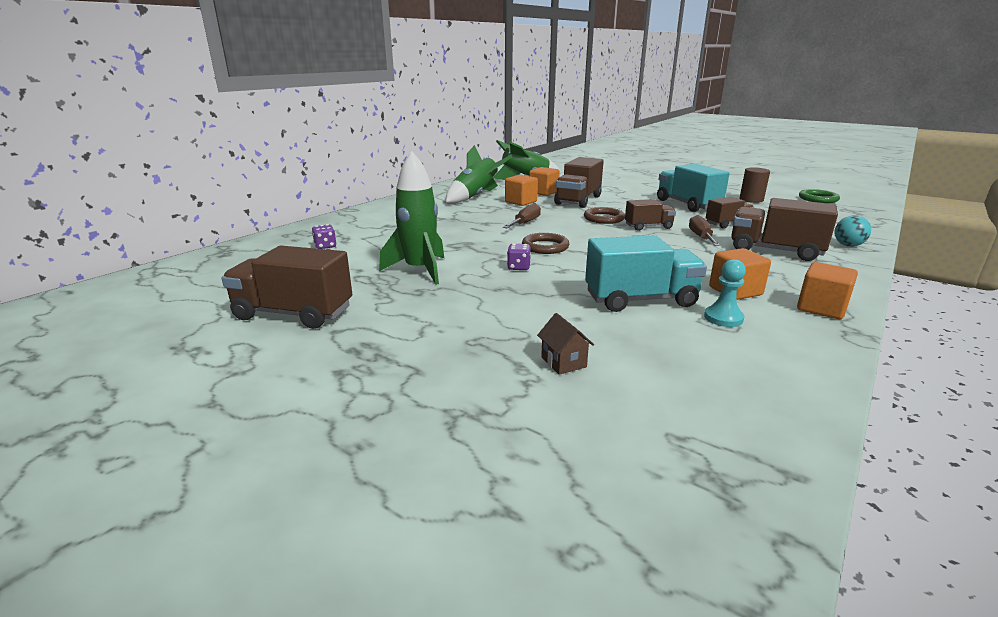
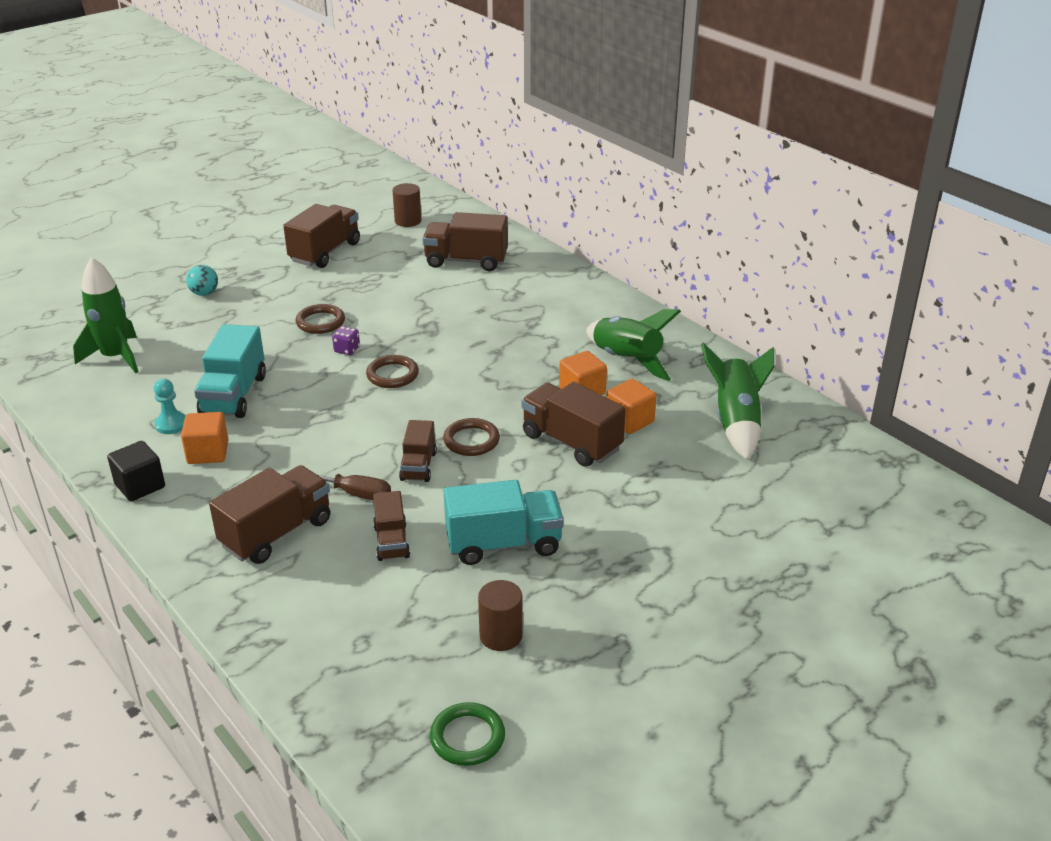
camera: 105 degrees right, 10 degrees up
(211, 282) = (408, 221): none -> brown cylinder
(325, 246) = (466, 261): purple dice -> brown truck
(420, 270) = (374, 302): green rocket -> green rocket (116, 357)
(473, 286) = (320, 322): none -> brown ring
(525, 223) = (482, 377): brown screwdriver -> none
(563, 362) = (177, 339): brown house -> none
(821, 308) = (140, 486): orange cube -> black cube
(848, 245) = (248, 610): turquoise ball -> turquoise ball (204, 293)

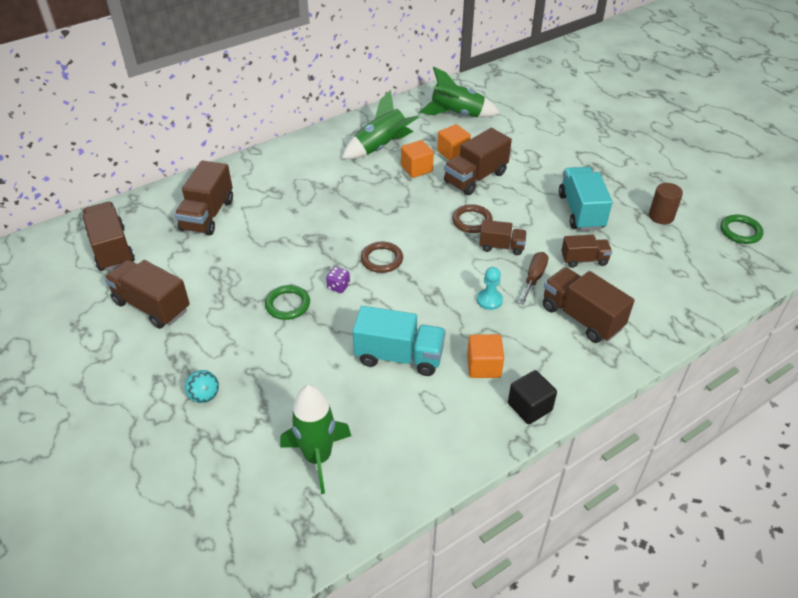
camera: 85 degrees left, 10 degrees up
(171, 424) = (441, 396): turquoise pawn -> turquoise pawn (489, 300)
(320, 322) = (288, 304): brown ring -> green ring
(408, 221) = (112, 249): brown cylinder -> brown truck

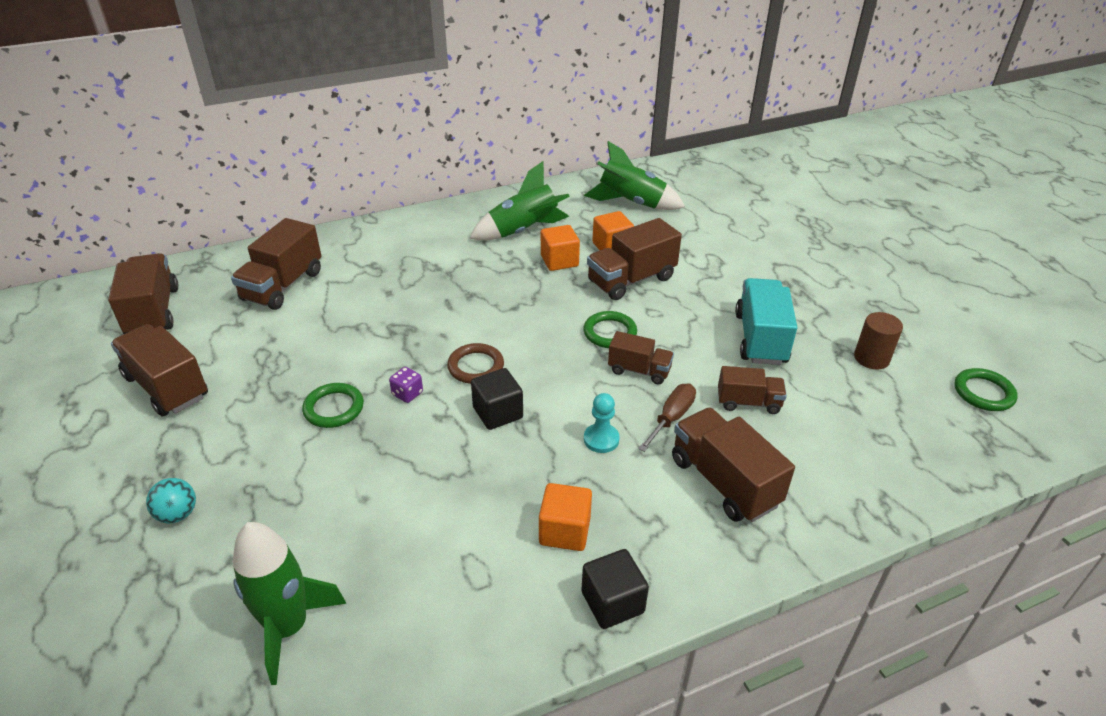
camera: 10 degrees right, 5 degrees down
(399, 356) = (453, 499): turquoise truck -> none
(410, 291) = (498, 413): none -> black cube
(472, 221) = (610, 333): brown ring -> green ring

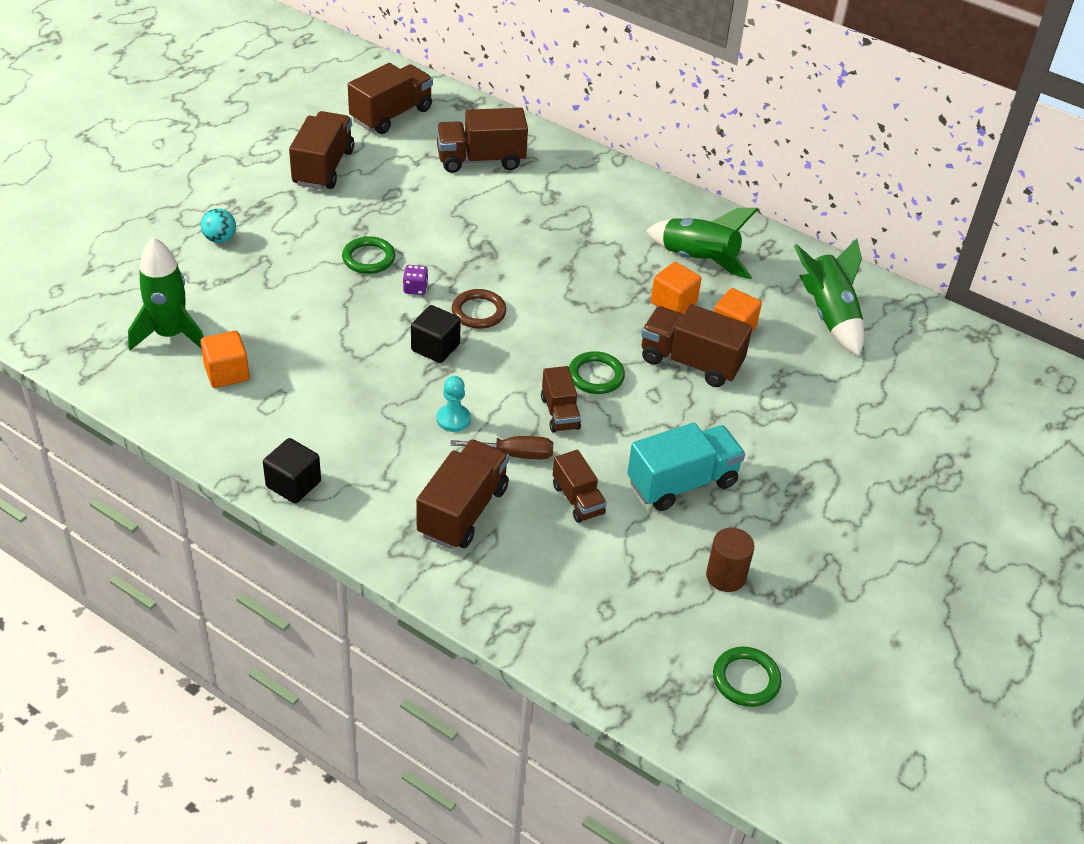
camera: 55 degrees right, 5 degrees up
(564, 531) = (341, 434): orange cube -> orange cube (227, 373)

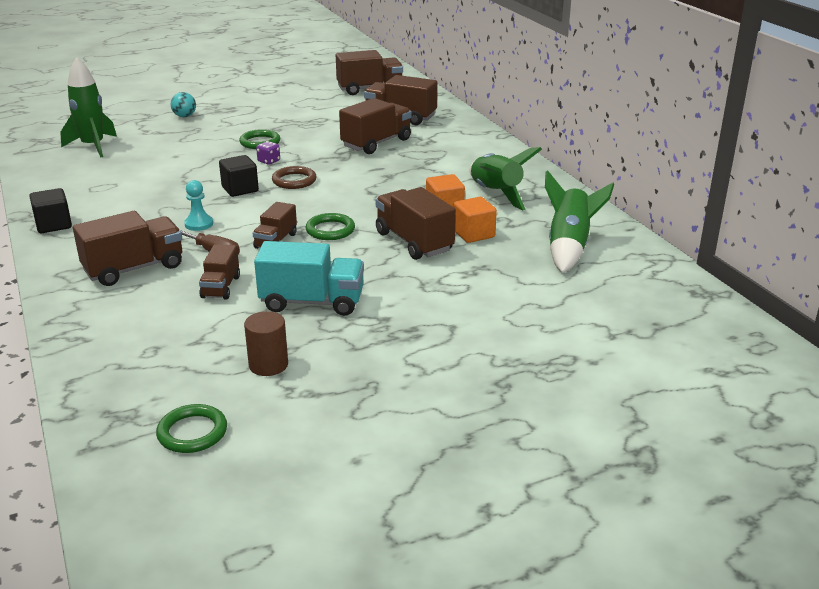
camera: 35 degrees right, 15 degrees down
(227, 373) = (97, 169): orange cube -> none
(323, 167) = (292, 101): brown truck -> brown truck (376, 143)

